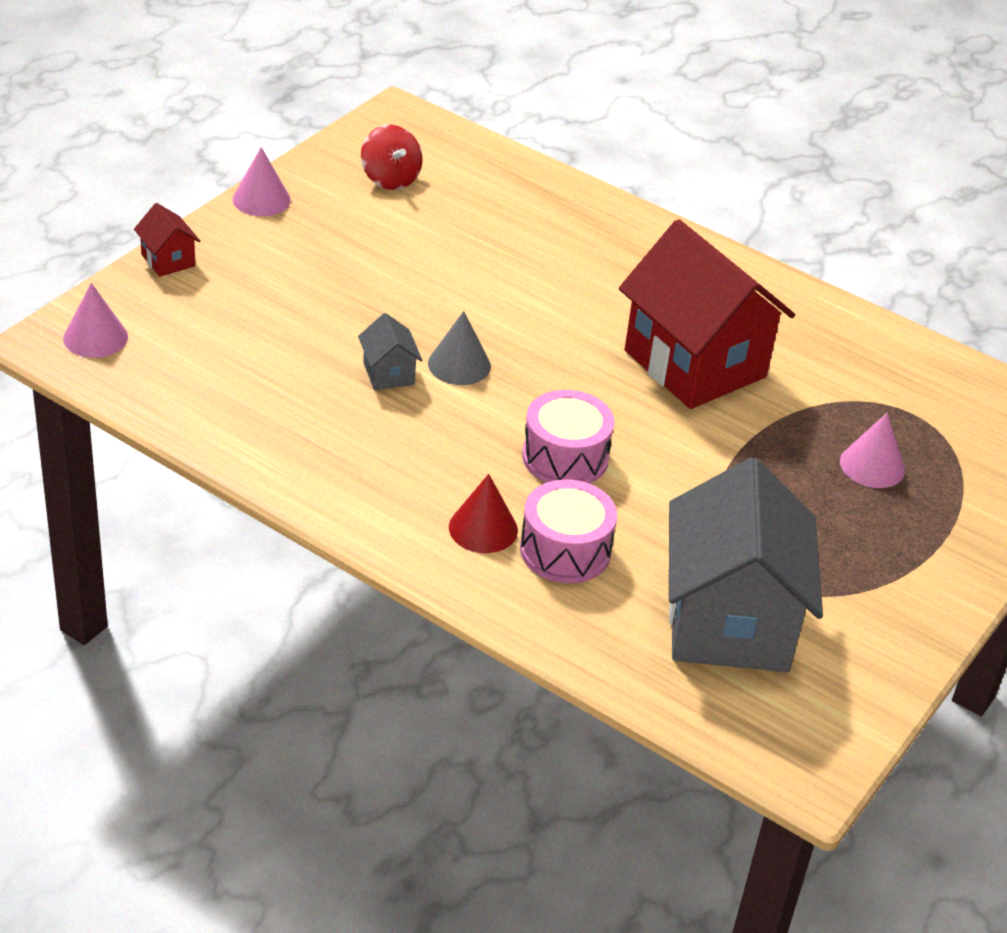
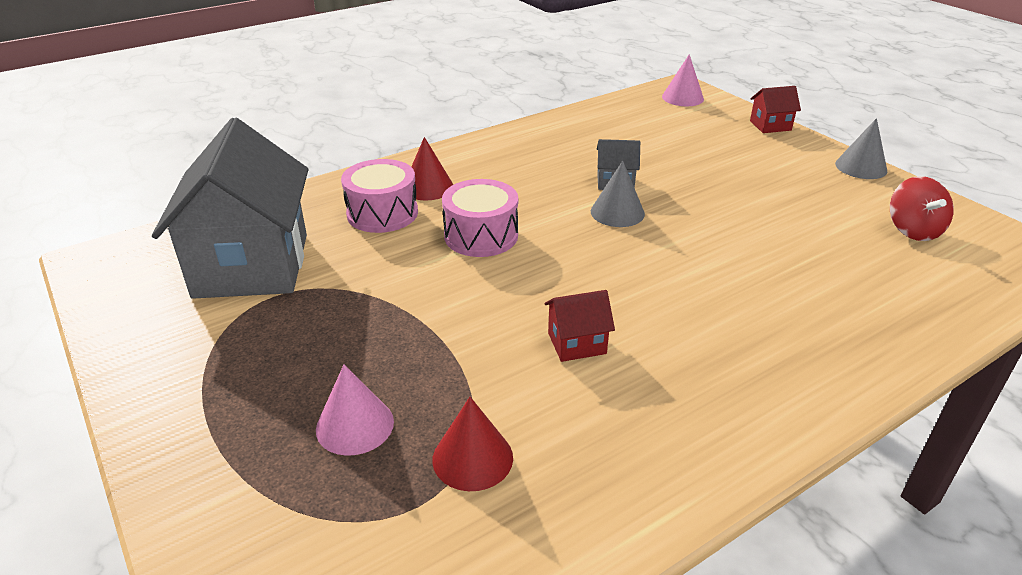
camera: 115 degrees right, 5 degrees down
(261, 199) = (861, 167): pink cone -> grey cone
(390, 178) = (913, 230): red spinning top -> red spinning top turned 90 degrees counterclockwise
(695, 364) = (577, 343): red house -> red house, size x0.41
(729, 621) = (252, 265): grey house -> grey house turned 60 degrees clockwise
(854, 396) = (472, 458): none -> red cone

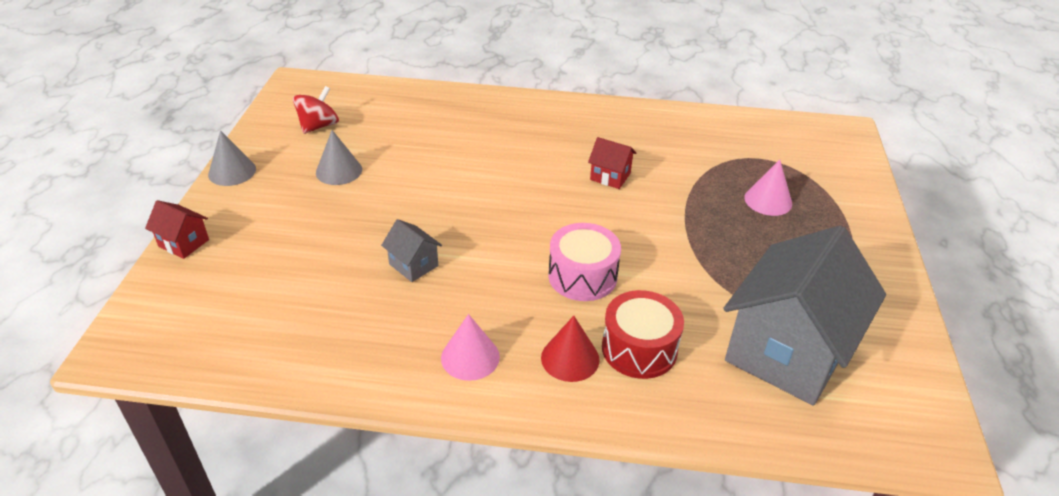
camera: 140 degrees left, 5 degrees up
(382, 213) = (639, 348): pink drum -> red drum
(472, 458) = (718, 160): red cone -> none
(617, 212) = (459, 238): grey cone -> grey cone (339, 171)
(682, 97) = (155, 330): pink cone -> pink cone (470, 357)

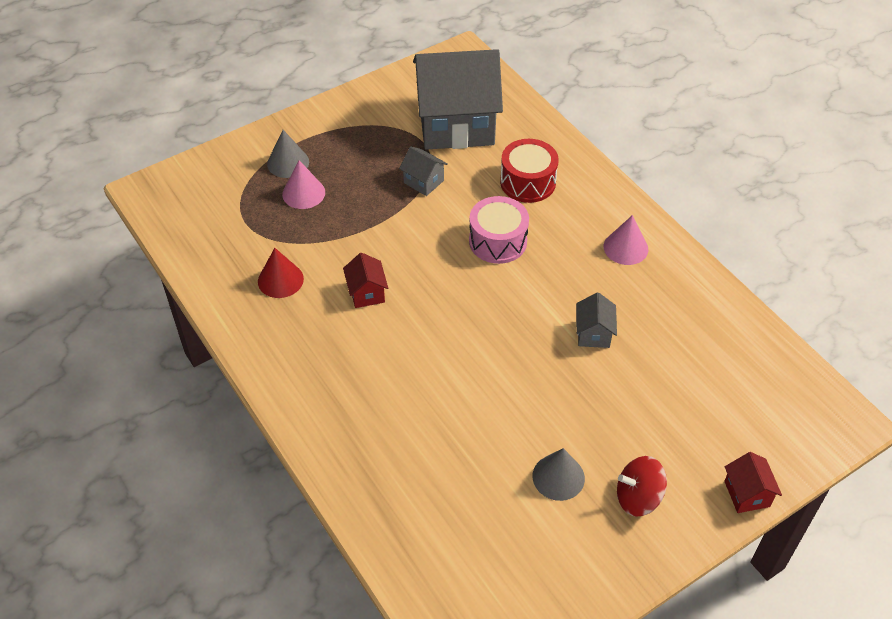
camera: 130 degrees left, 10 degrees up
(232, 171) = (651, 558): grey cone -> grey cone (288, 163)
(318, 126) = (520, 561): red spinning top -> red spinning top (638, 497)
(570, 358) = (571, 205): red cone -> red cone (280, 280)
(714, 276) = (423, 182): none -> grey house

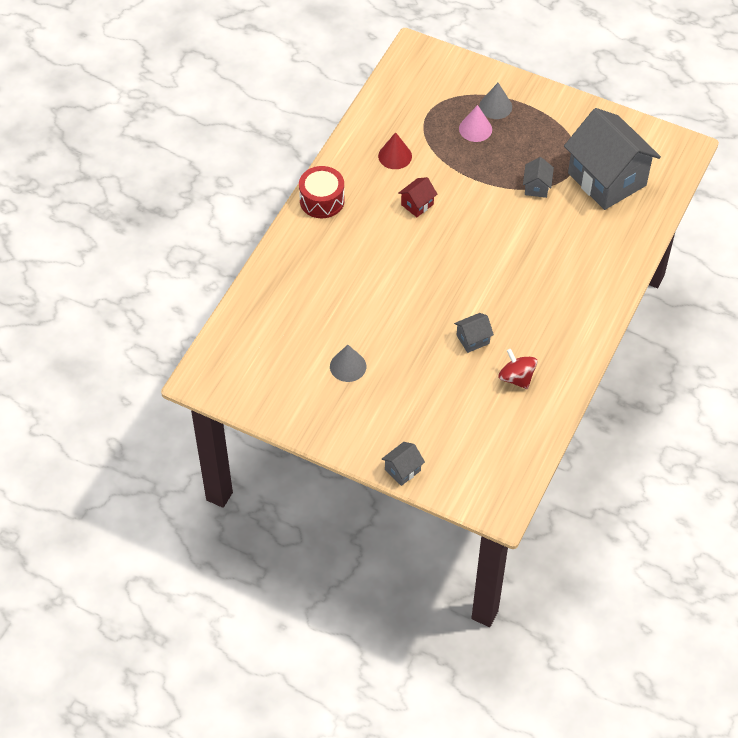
camera: 60 degrees right, 5 degrees up
(498, 241) = (514, 253): pink drum -> none
(528, 182) = (583, 245): red drum -> red drum (322, 200)
(625, 248) = (564, 327): pink cone -> none
(638, 497) = (361, 413): red spinning top -> red spinning top (516, 378)
(747, 494) = (402, 470): red house -> grey house

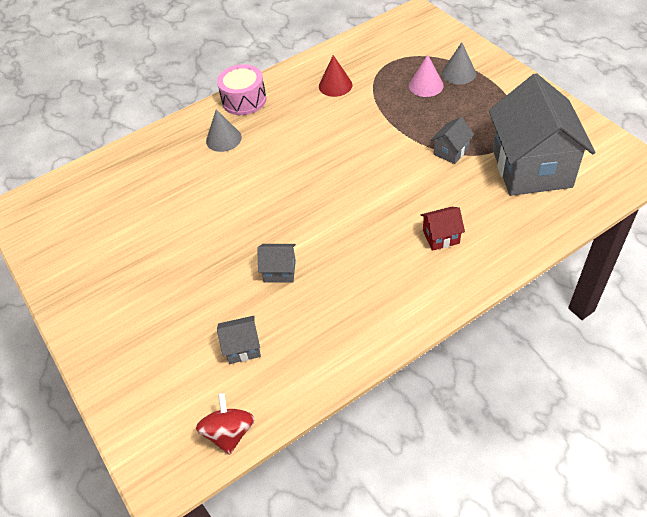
camera: 35 degrees right, 5 degrees down
(322, 200) = (244, 100): red drum -> pink drum
(348, 366) = (143, 248): grey cone -> grey cone (223, 139)
(402, 470) = (102, 377): grey house -> grey house (243, 347)
(417, 204) = (323, 130): red house -> red house (441, 237)
(516, 378) = (294, 330): red spinning top -> red spinning top (229, 433)

